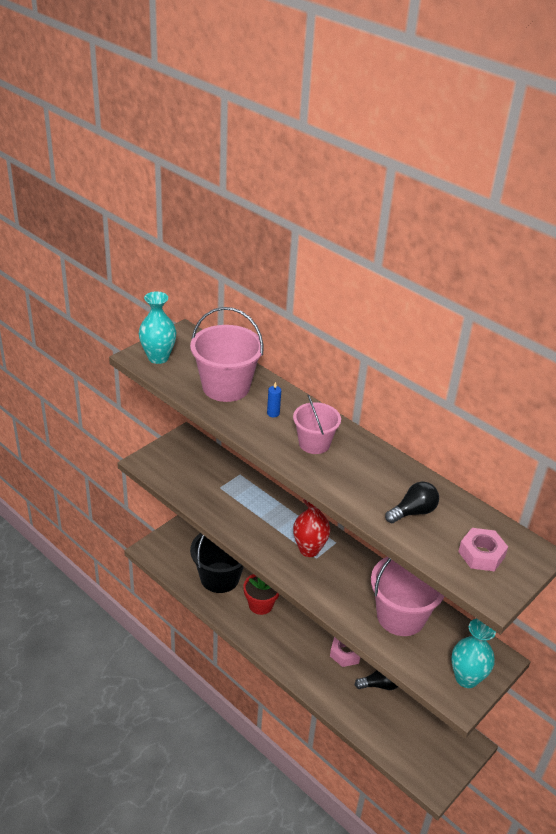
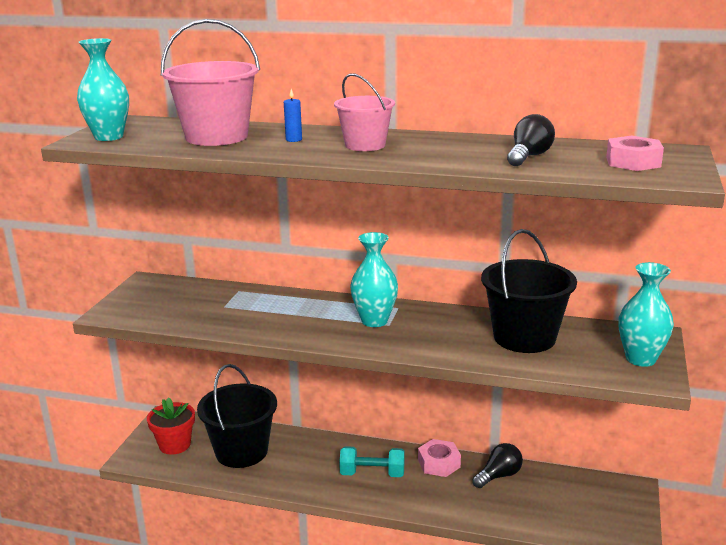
camera: 25 degrees left, 15 degrees down
(260, 605) = (309, 458): red flower pot -> red flower pot (174, 445)
(294, 639) = (372, 473): none -> turquoise dumbbell
(309, 549) = (374, 321): red vase -> turquoise vase
(401, 616) = (524, 337): pink bucket -> black bucket

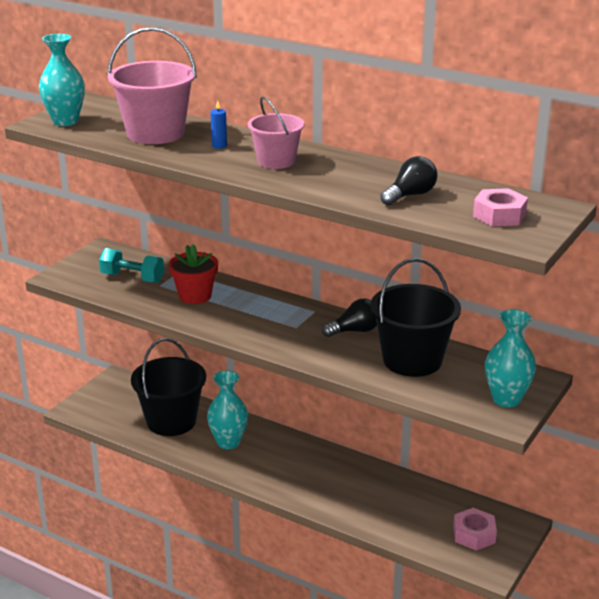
camera: 15 degrees right, 5 degrees up
(174, 445) = (115, 404): red flower pot -> red flower pot (195, 296)
(372, 473) = (280, 463): turquoise dumbbell -> turquoise dumbbell (132, 278)
(374, 321) = (285, 321): turquoise vase -> turquoise vase (228, 442)
(439, 463) = (346, 465): pink nut -> pink nut (474, 534)
(499, 476) = (397, 487): black light bulb -> black light bulb (355, 331)

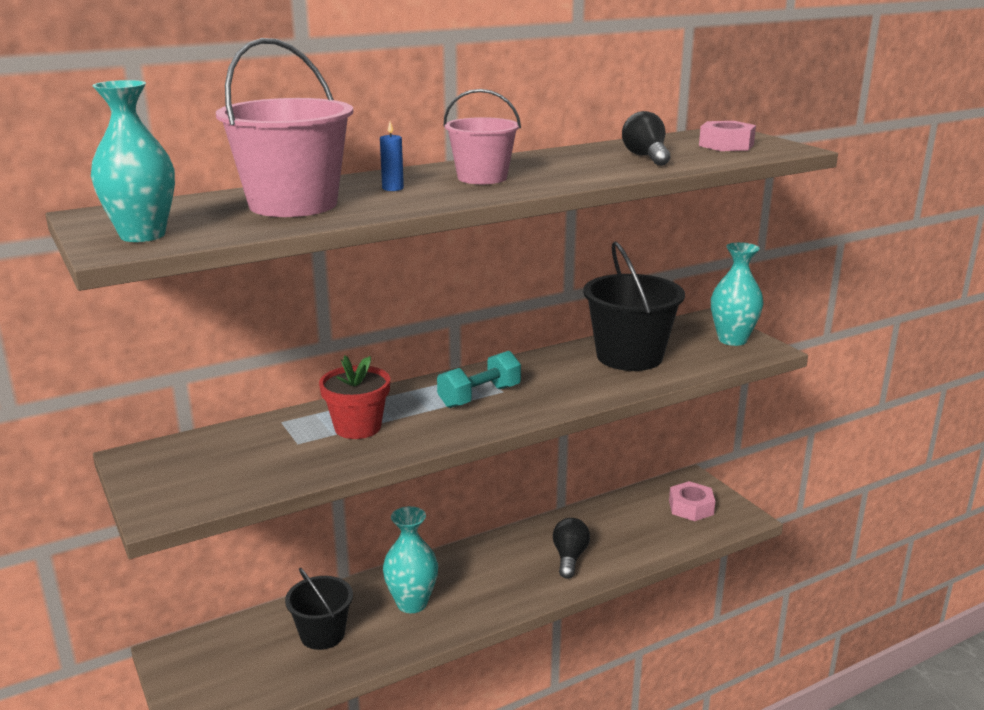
camera: 60 degrees left, 5 degrees down
(132, 278) = (251, 456): turquoise dumbbell -> turquoise dumbbell (479, 396)
(171, 421) = (322, 634): black bucket -> black bucket, size x0.62
(355, 331) = (545, 366): black light bulb -> black light bulb (569, 557)

